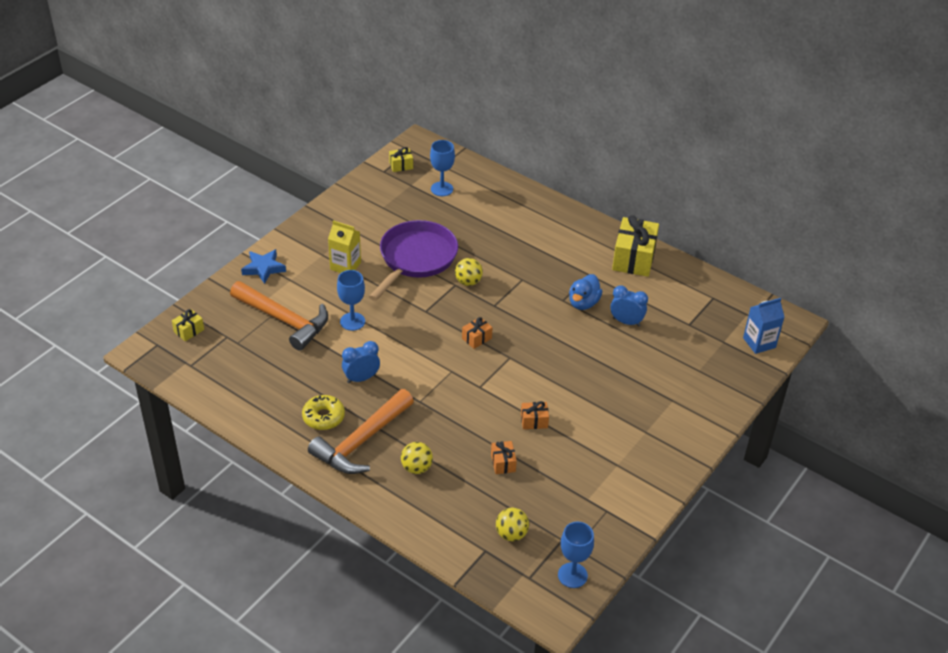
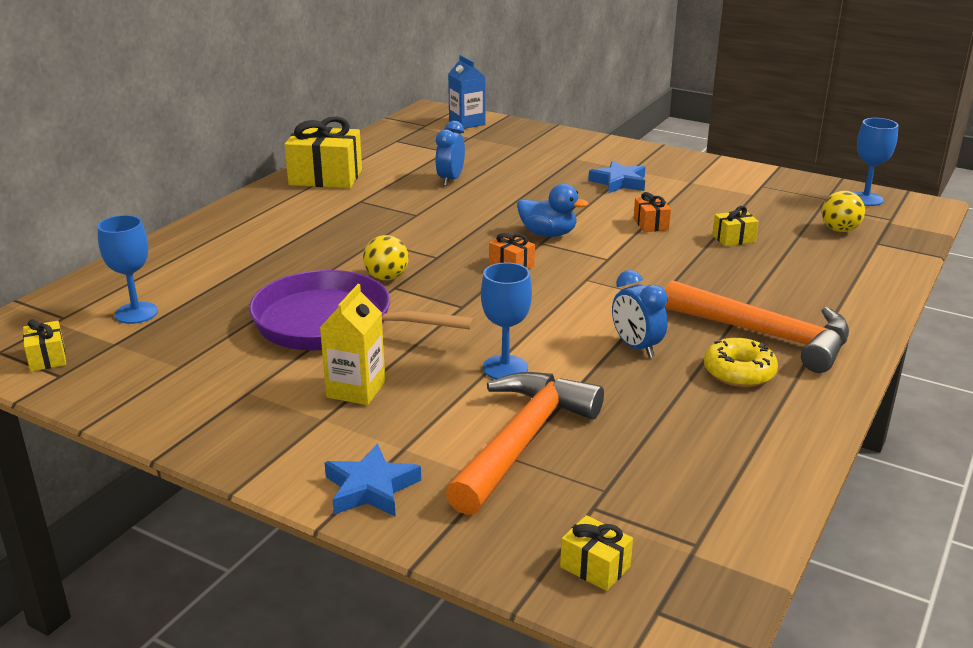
camera: 95 degrees left, 15 degrees down
(416, 468) = (784, 291): yellow ball -> none
(503, 463) = (733, 239): orange gift -> yellow gift
(583, 303) = (419, 203): blue duck -> blue duck (548, 234)
(617, 418) = (619, 182): none -> blue star

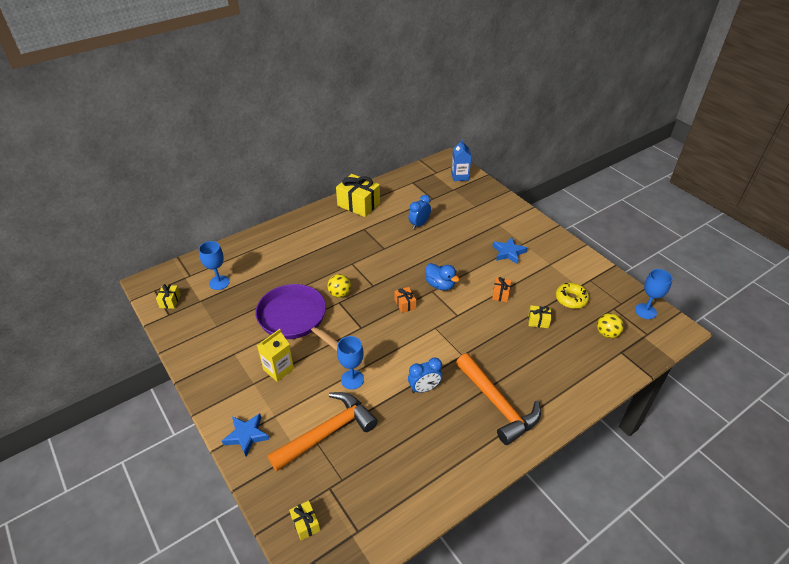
camera: 25 degrees right, 15 degrees up
(636, 347) = (424, 388): blue clock -> blue clock turned 105 degrees counterclockwise
(739, 372) = (462, 426): yellow donut -> yellow donut (571, 299)

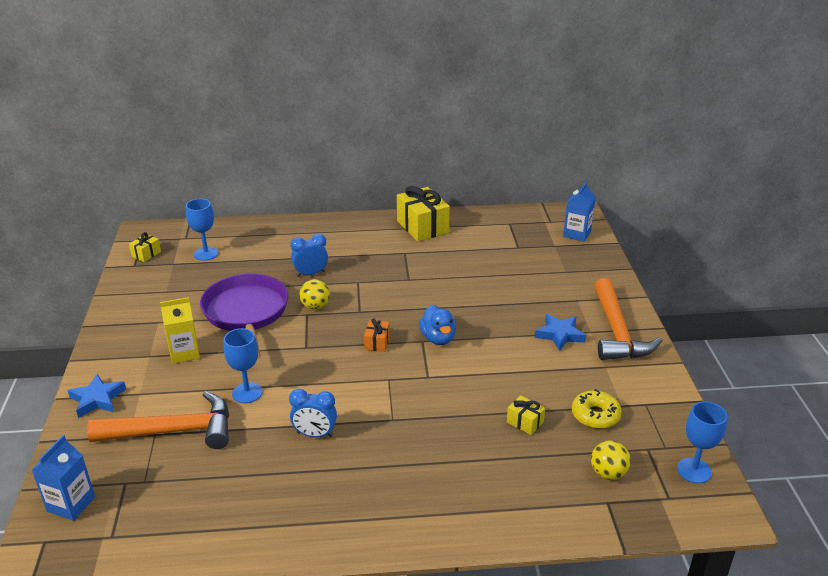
camera: 30 degrees right, 10 degrees down
(305, 524) = (71, 504): yellow gift -> blue carton
(419, 224) = (474, 268): blue clock -> blue clock (311, 274)
(497, 404) = (383, 488): orange hammer -> orange hammer (617, 332)
(500, 294) = (504, 375): orange gift -> none

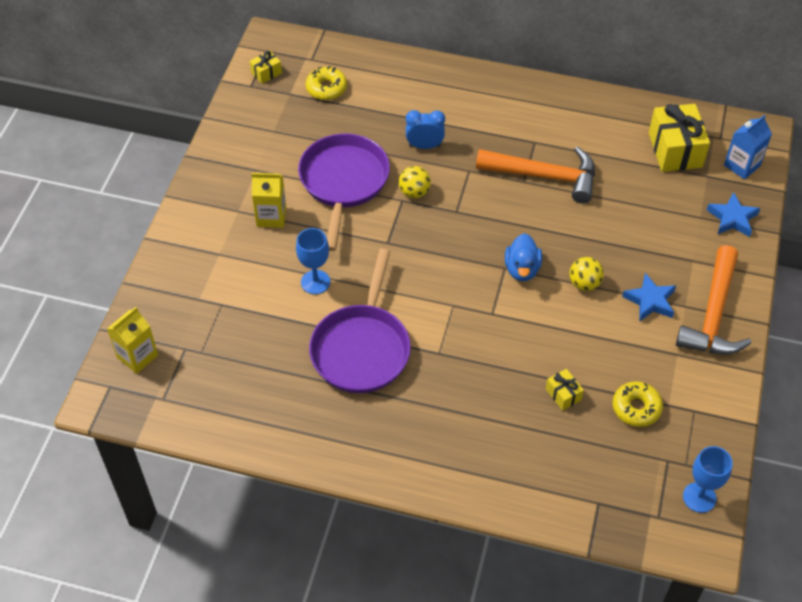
camera: 20 degrees right, 20 degrees up
(71, 504) = (137, 356): blue carton -> yellow carton
(97, 399) = (181, 250): blue star -> blue star (732, 218)
(173, 431) = (239, 306): orange hammer -> orange hammer (544, 176)
(206, 254) = (326, 88): blue goblet -> yellow donut
(315, 434) = (362, 348): blue clock -> purple pan
(377, 343) = (459, 257): orange gift -> none
(422, 227) = (570, 108): yellow gift -> yellow gift (675, 150)
(608, 473) = (614, 474): yellow ball -> yellow ball (584, 283)

